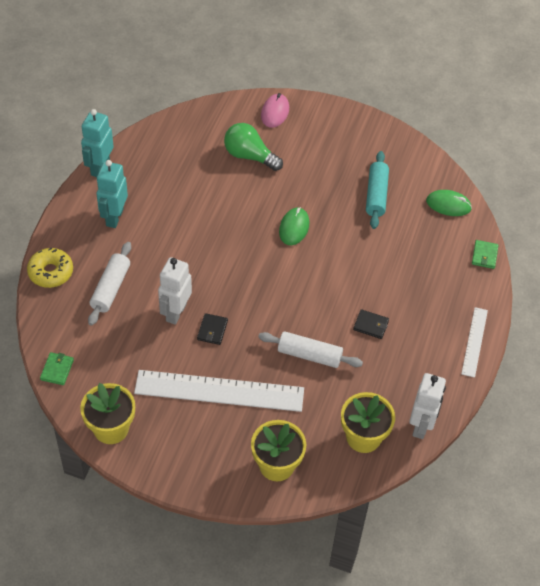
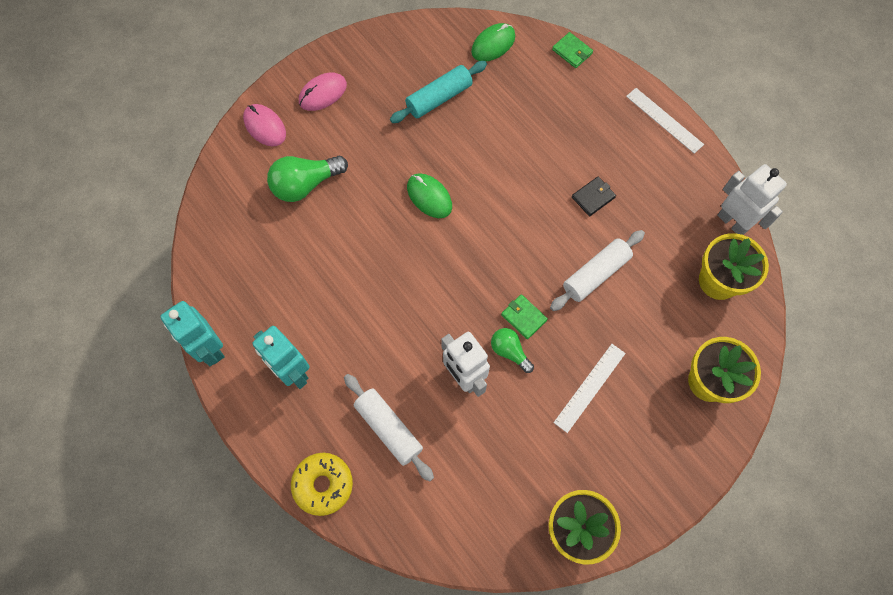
camera: 55 degrees left, 15 degrees up
(57, 370) = (464, 549): green wallet -> green wallet (523, 317)
(212, 330) = (509, 351): black wallet -> green light bulb
(219, 390) = (589, 387): white ruler -> white ruler, size x0.51
(325, 129) = (323, 93): none -> pink mouse
(376, 195) = (439, 98): turquoise rolling pin -> turquoise rolling pin turned 75 degrees counterclockwise

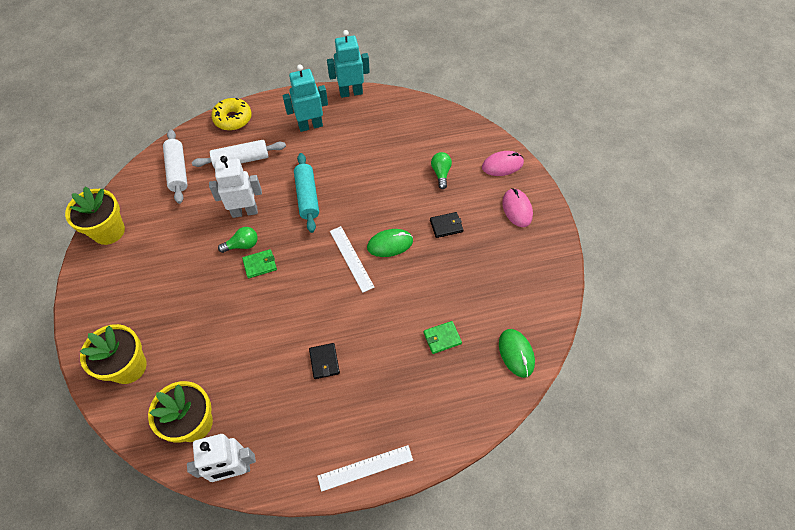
camera: 115 degrees right, 10 degrees down
(305, 184) = (441, 173): green light bulb -> green light bulb, size x0.60
(378, 152) = (446, 226): none -> black wallet
(439, 98) = (477, 286): turquoise rolling pin -> turquoise rolling pin (307, 197)
(572, 51) = (480, 420): green wallet -> green wallet (442, 338)
(589, 387) = (184, 283): white ruler -> white ruler (351, 258)
(595, 274) = (260, 329): white rolling pin -> white rolling pin (178, 171)

